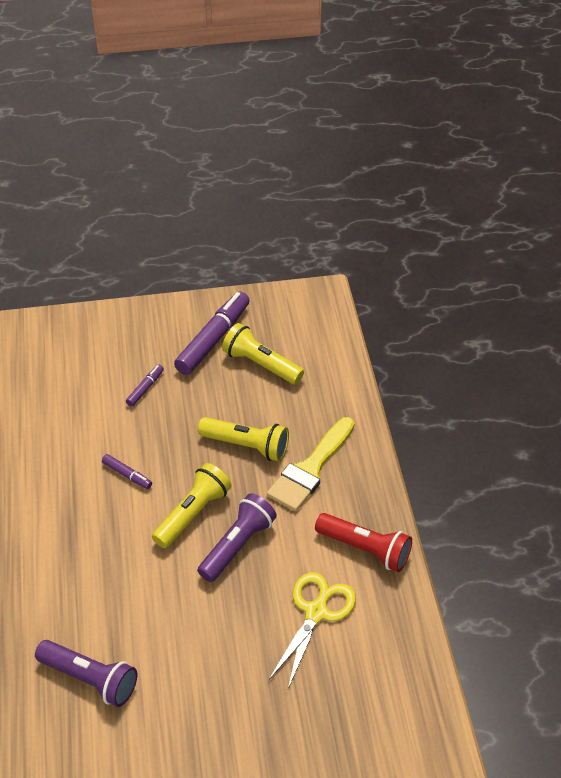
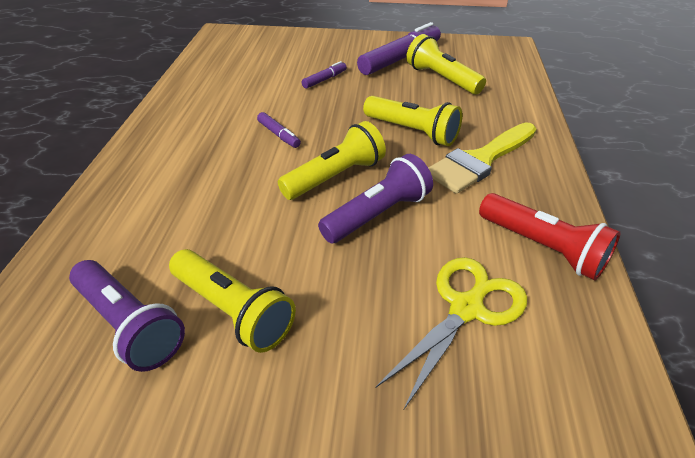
camera: 15 degrees right, 5 degrees down
(157, 652) = (233, 311): none -> yellow flashlight

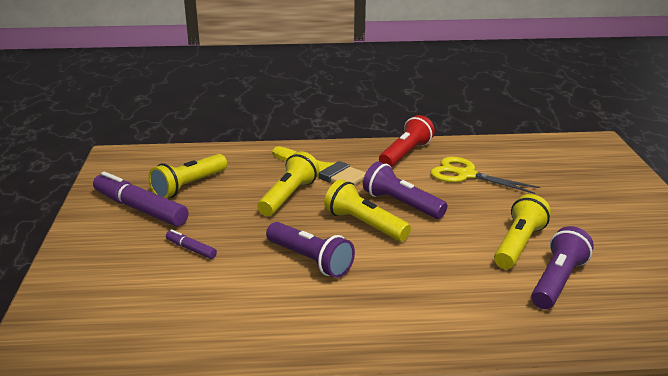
camera: 100 degrees left, 15 degrees down
(279, 135) = (310, 260): purple marker -> purple flashlight

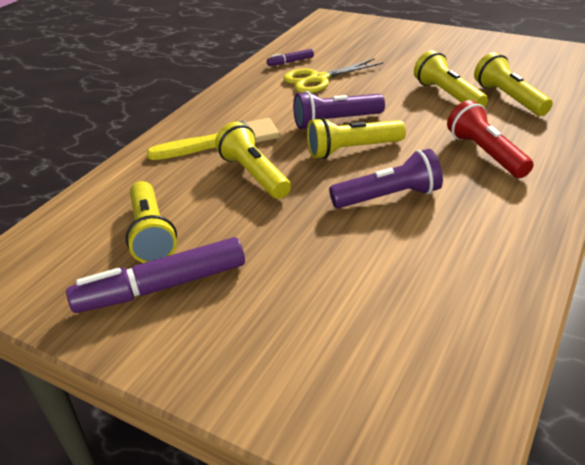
camera: 55 degrees left, 10 degrees up
(191, 249) = (298, 268): purple marker -> purple marker (290, 62)
(406, 154) = (248, 92): red flashlight -> red flashlight (486, 153)
(558, 281) = (509, 98): purple flashlight -> yellow flashlight

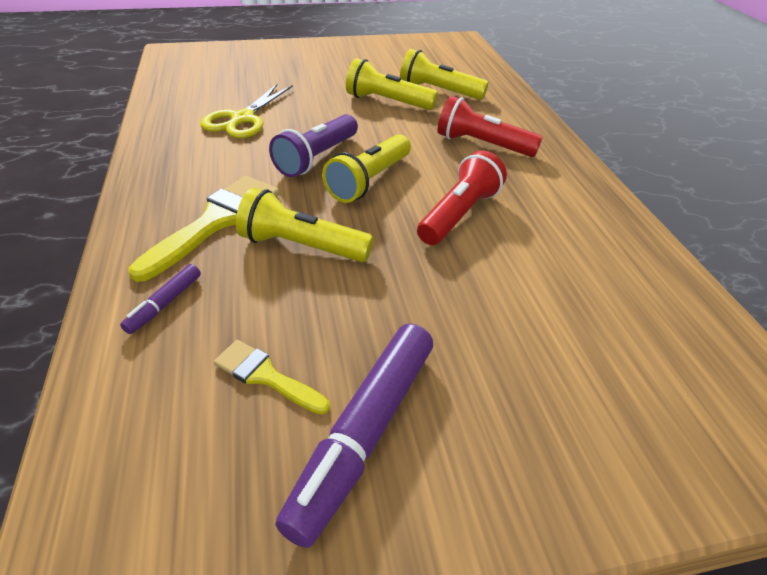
camera: 45 degrees left, 5 degrees up
(151, 234) = (266, 376): yellow flashlight -> yellow brush
(290, 62) = (185, 108): purple marker -> purple marker (164, 304)
(388, 197) = (459, 214): purple flashlight -> red flashlight

